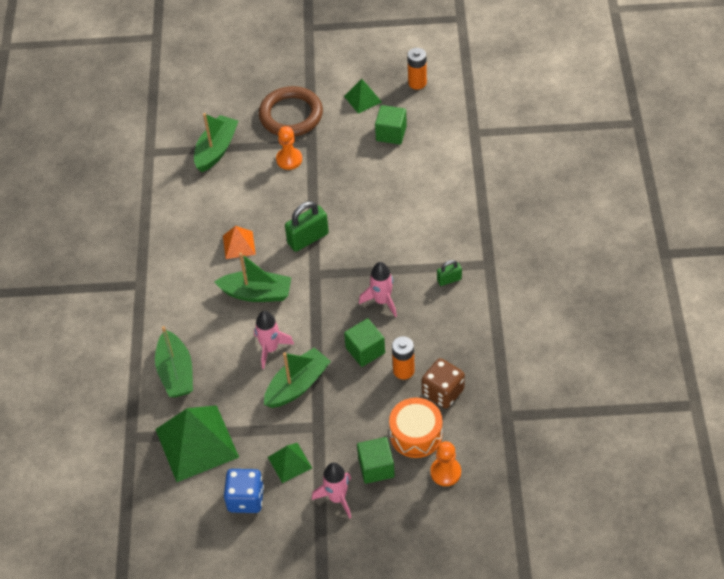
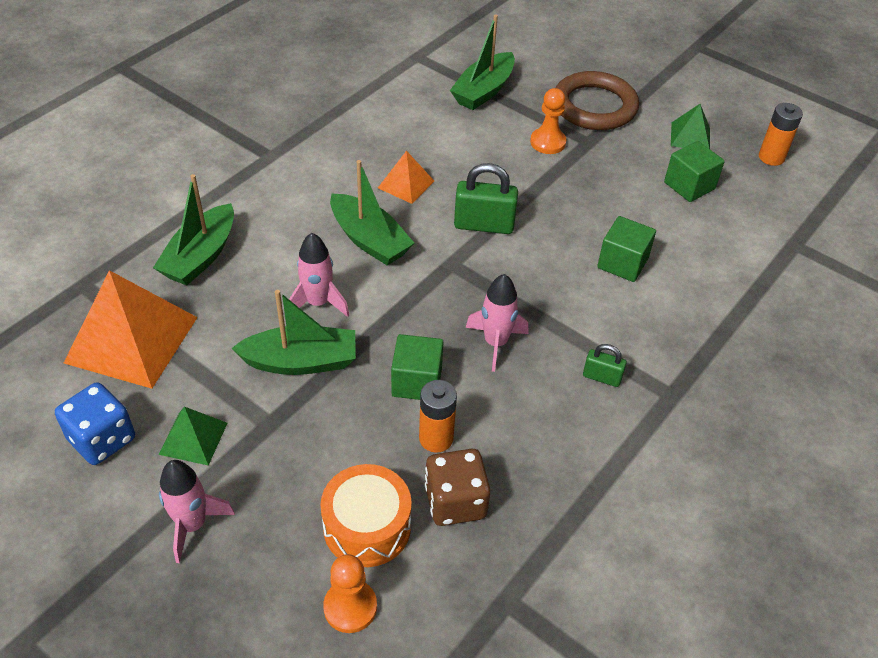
camera: 35 degrees right, 5 degrees down
(197, 443) = (132, 339): green pyramid -> orange pyramid
(216, 149) = (483, 91): green boat -> green boat turned 150 degrees clockwise
(376, 467) = (276, 527): green cube -> green cube (622, 263)

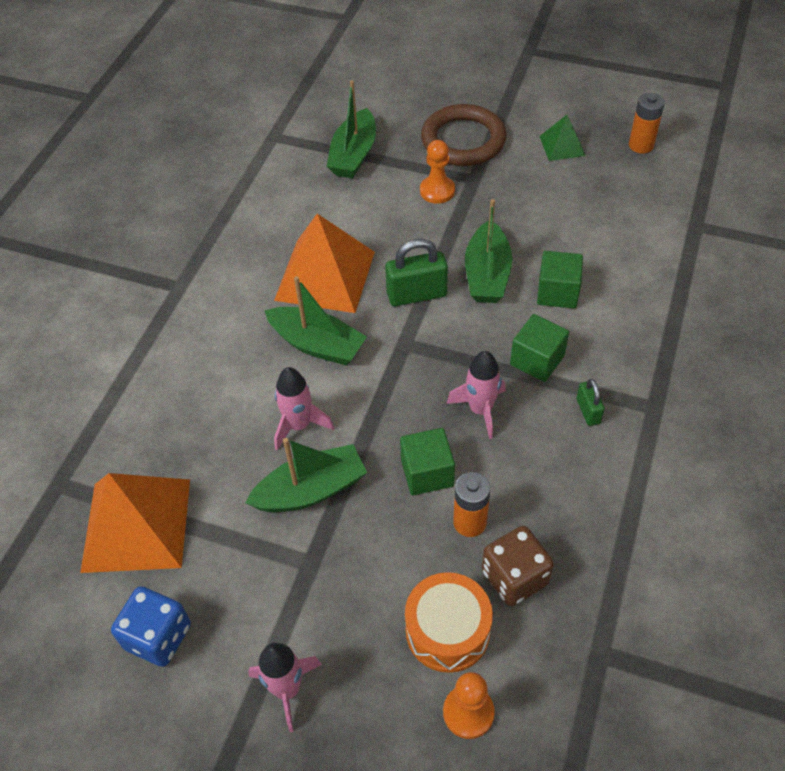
camera: 15 degrees left, 5 degrees up
(193, 438) = (246, 603): green pyramid -> none
(200, 256) = (162, 415): green boat -> green boat (487, 274)
(406, 184) = (325, 275): orange pyramid -> orange pyramid, size x1.99
(602, 377) = (588, 411): green padlock -> green padlock turned 75 degrees clockwise
(689, 185) = (582, 196): green cube -> green cube (537, 360)

